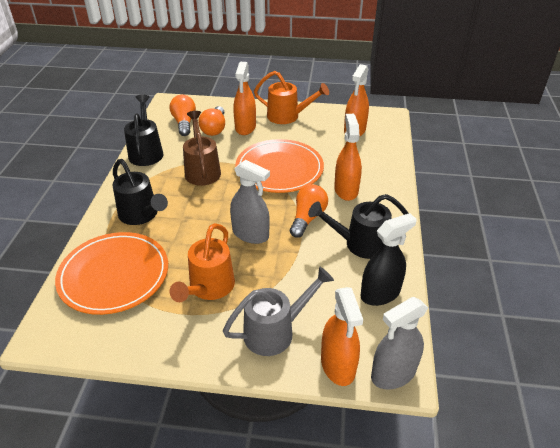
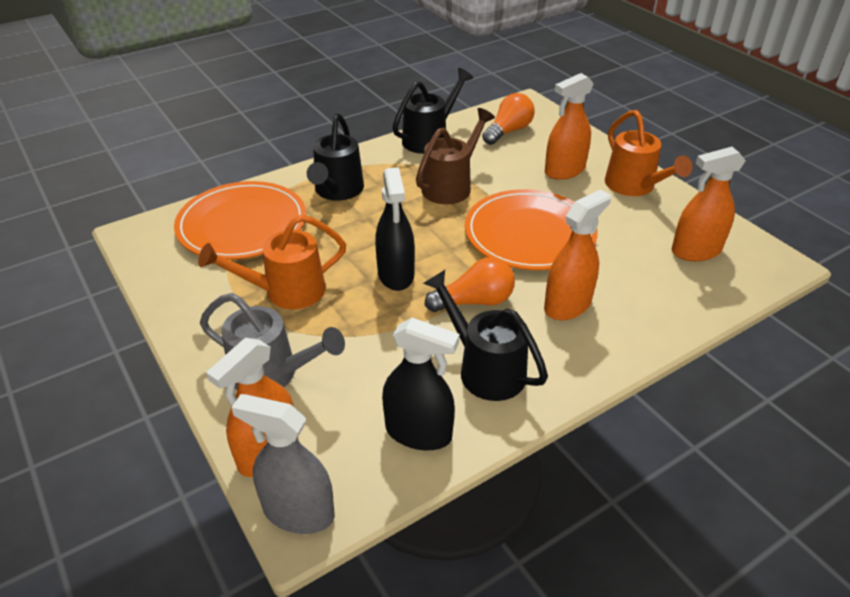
camera: 50 degrees right, 0 degrees up
(214, 129) = (529, 154): orange light bulb -> none
(250, 234) = (396, 274): grey spray bottle -> black spray bottle

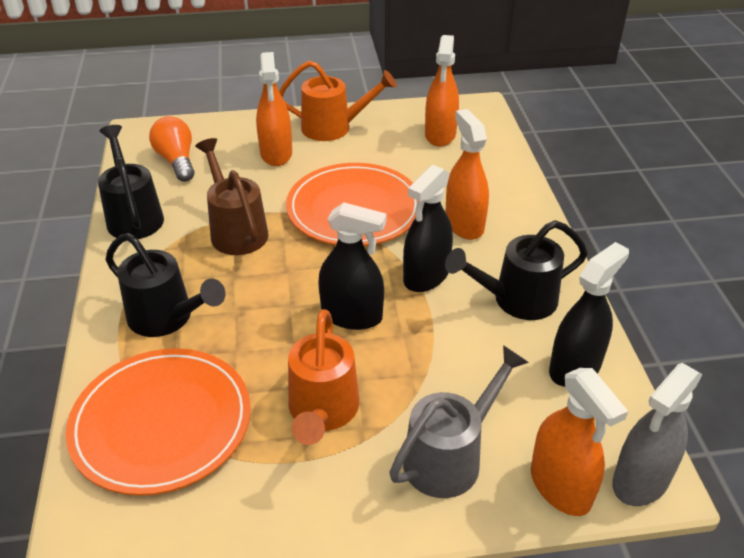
camera: 65 degrees left, 0 degrees up
(474, 301) = (426, 276): orange light bulb -> black spray bottle

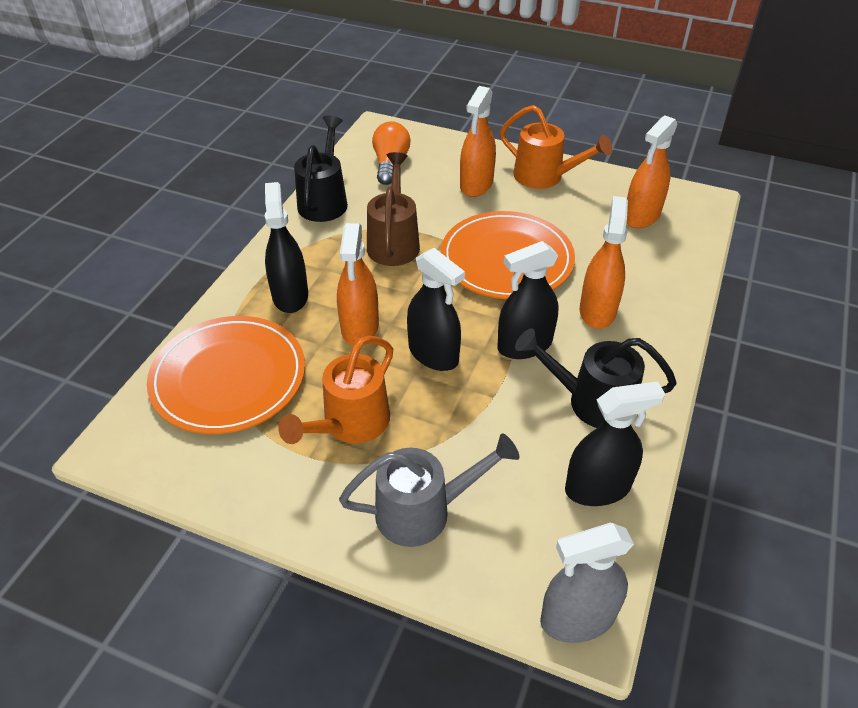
camera: 30 degrees right, 5 degrees up
(167, 318) = (290, 296): black watering can -> black spray bottle
(560, 486) = (498, 584): orange spray bottle -> orange spray bottle (360, 327)

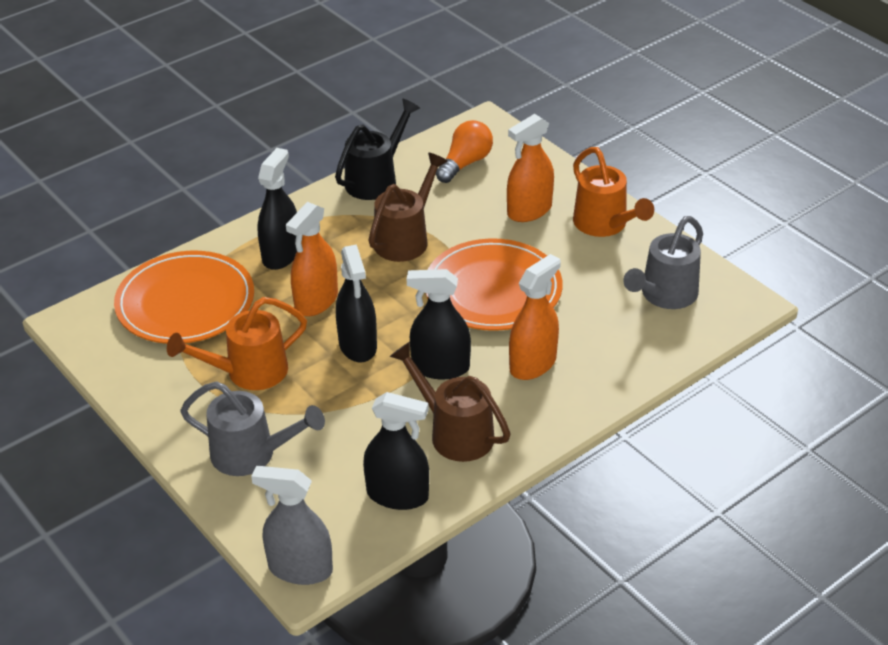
camera: 30 degrees right, 5 degrees down
(591, 401) = (454, 432): black watering can -> brown watering can
(641, 216) = (664, 295): orange spray bottle -> grey watering can

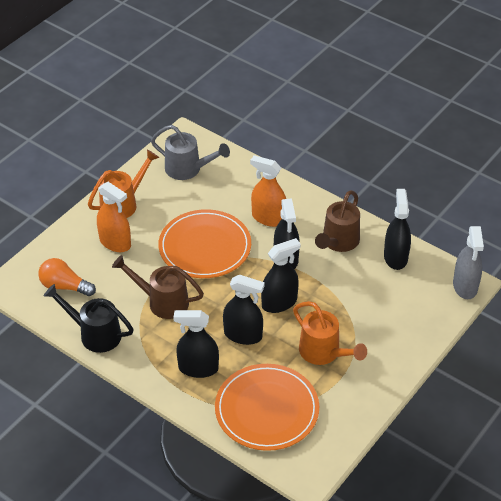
camera: 105 degrees left, 5 degrees up
(252, 454) = (393, 330): grey watering can -> none
(316, 301) = (243, 335): orange spray bottle -> black spray bottle

